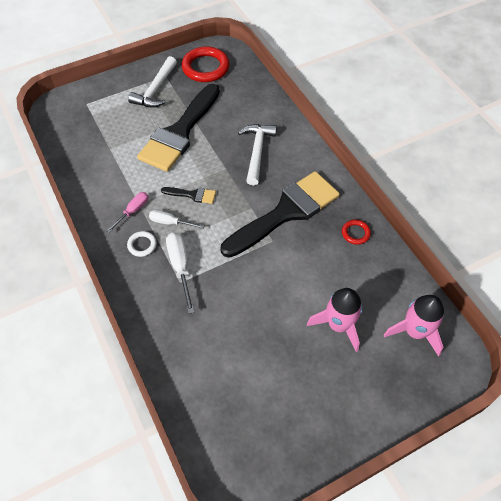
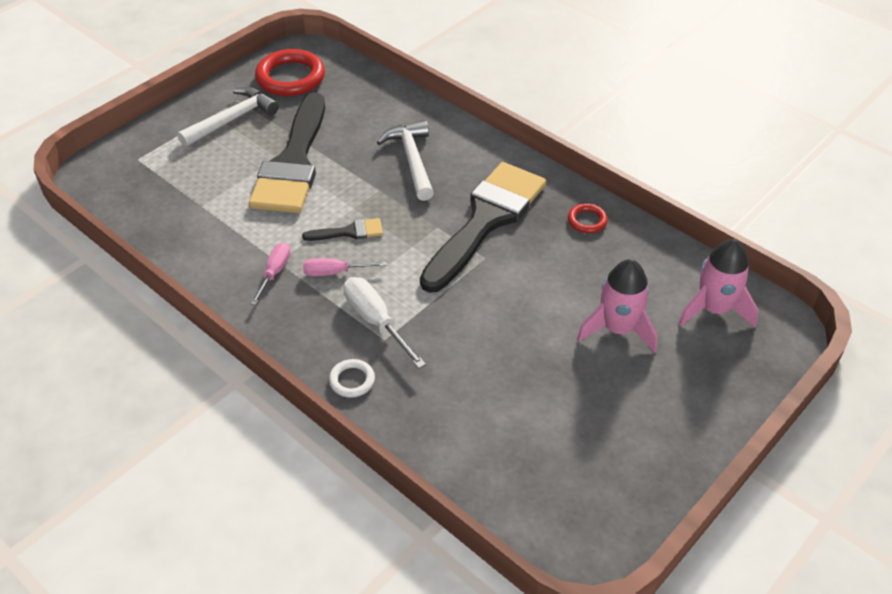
camera: 20 degrees left, 10 degrees down
(142, 245) = (308, 310): white ring -> white ring (352, 380)
(155, 90) = (232, 119): white hammer -> white hammer turned 135 degrees counterclockwise
(170, 222) = (334, 272): white screwdriver -> pink screwdriver

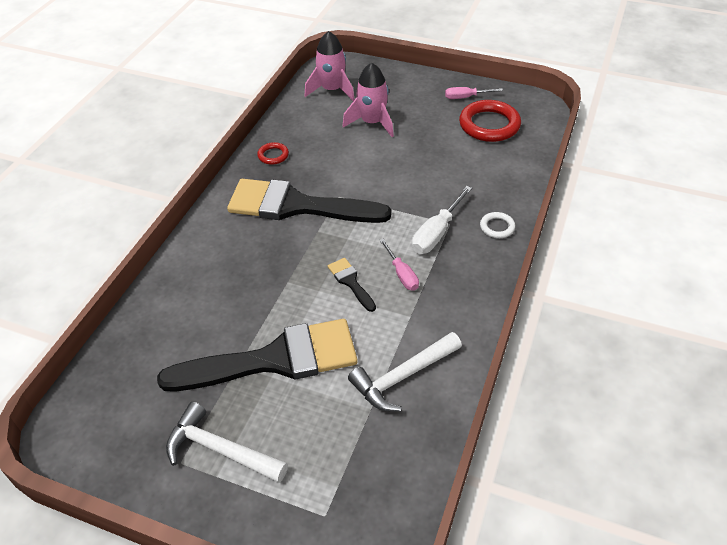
camera: 110 degrees left, 0 degrees up
(274, 272) = (424, 312): pink screwdriver -> pink screwdriver (466, 97)
(290, 77) = (123, 426): red ring -> red ring (489, 125)
(412, 160) = (238, 272): white hammer -> white hammer (402, 377)

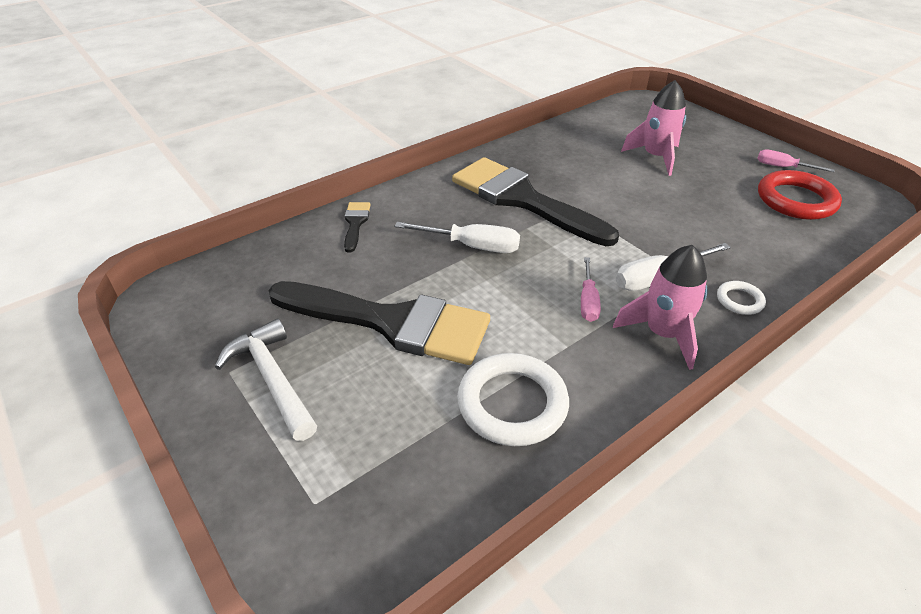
camera: 30 degrees right, 5 degrees down
(273, 155) = (532, 152): red ring -> none
(288, 266) = (472, 246): none -> white screwdriver
(332, 90) = (632, 119): pink rocket -> pink rocket (662, 333)
(350, 282) = (525, 286): black brush -> black brush (355, 223)
(402, 377) = (512, 403): white hammer -> white ring

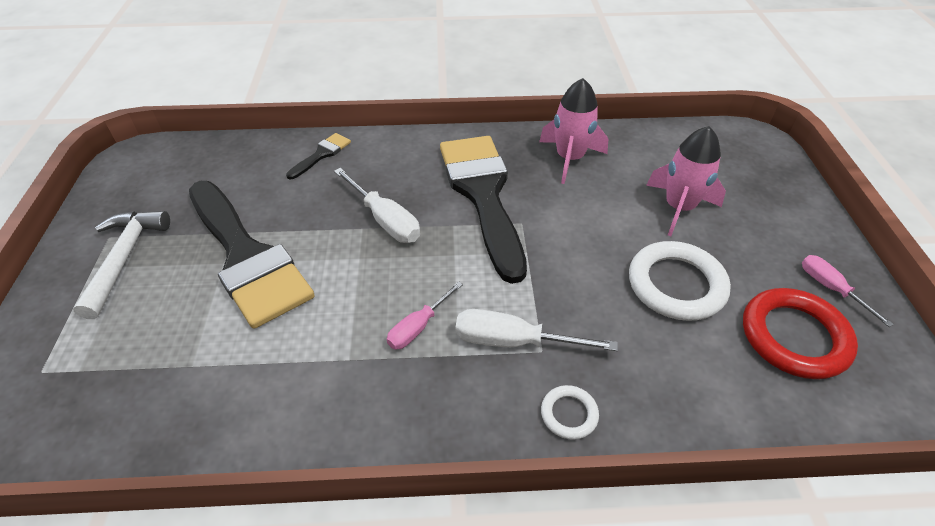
camera: 35 degrees right, 5 degrees up
(512, 403) = (245, 383): white ring -> white ring (676, 285)
(662, 333) = (446, 400): pink rocket -> pink rocket (570, 158)

